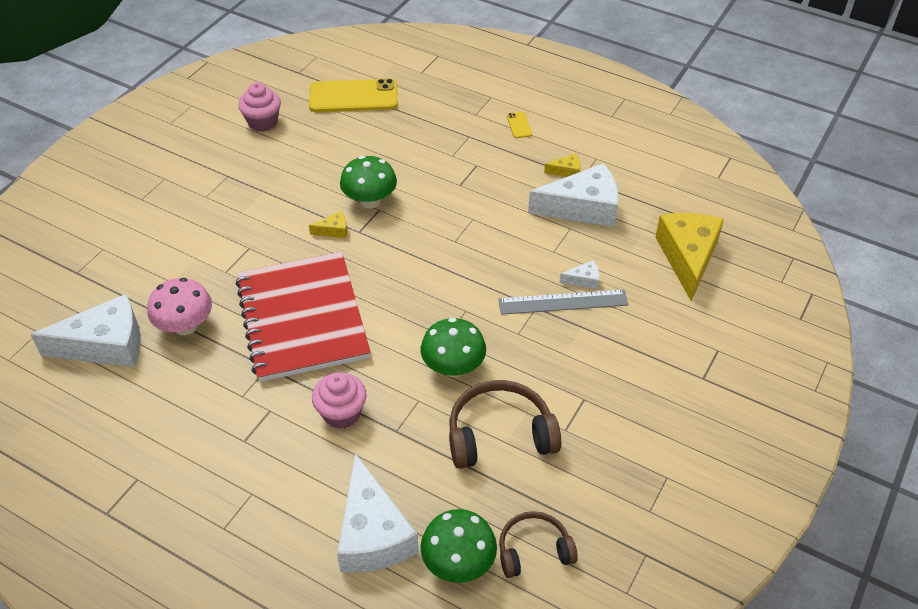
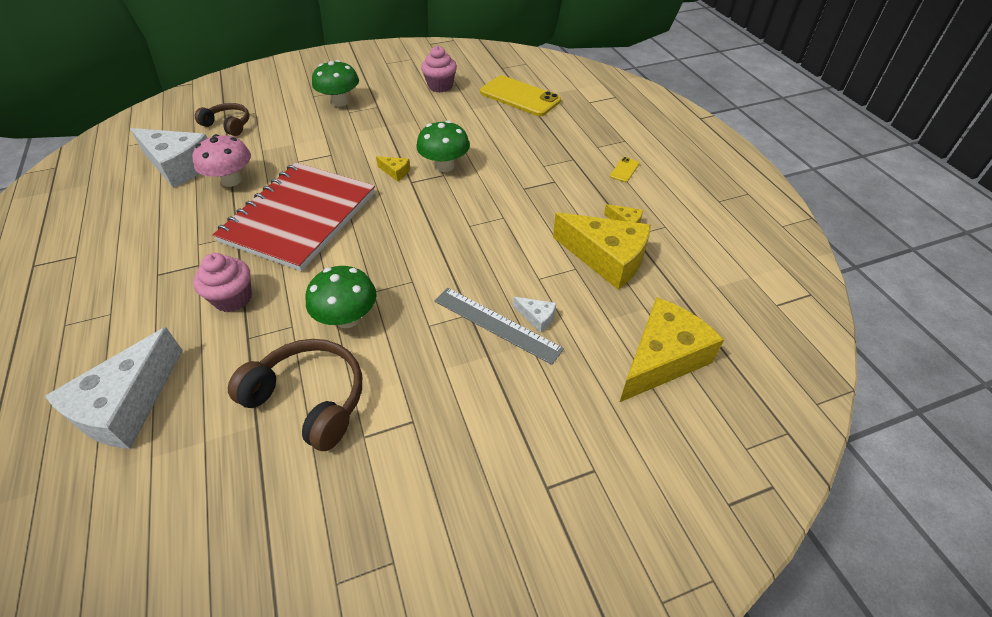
camera: 40 degrees right, 0 degrees up
(458, 563) = (140, 484): green mushroom -> green mushroom (340, 102)
(534, 550) = (201, 527): brown headphones -> brown headphones (228, 125)
(583, 208) = (606, 258): white cheese -> yellow cheese

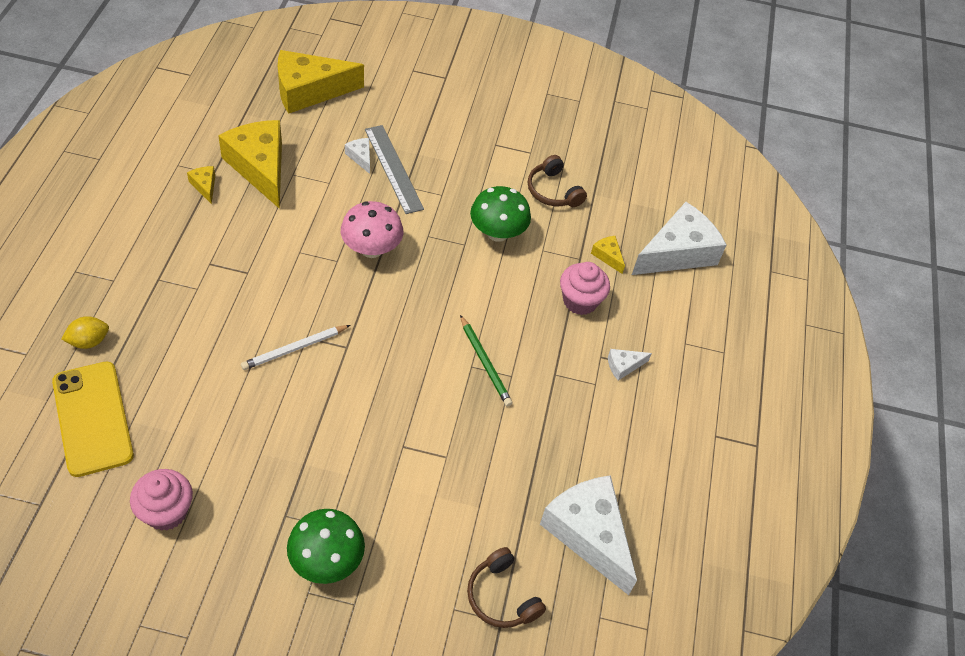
camera: 155 degrees left, 5 degrees up
(173, 267) = (623, 366): none -> white cheese
(231, 180) = (534, 466): pink mushroom -> pink mushroom (371, 249)
(299, 217) = (485, 363): red notebook -> green pencil
(310, 399) = (553, 191): brown headphones -> brown headphones, size x0.64
(395, 172) = (352, 371): yellow cheese -> yellow cheese (608, 256)
(444, 166) = (294, 349): green mushroom -> white pencil
(567, 118) = (89, 341): none -> yellow lemon
(624, 170) = (129, 236): yellow phone -> none

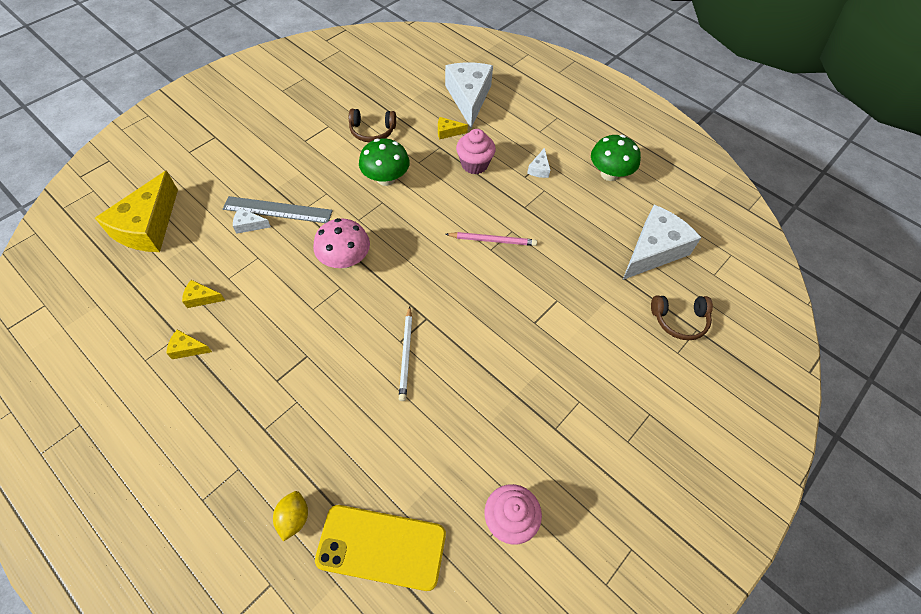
camera: 55 degrees left, 5 degrees up
(260, 167) = (201, 298): yellow cheese -> yellow cheese, size x0.42
(326, 560) = (607, 416): green mushroom -> green mushroom (609, 174)
(485, 363) = (492, 240): green pencil -> pink pencil
(588, 534) = (654, 250): white cheese -> white cheese turned 135 degrees clockwise

